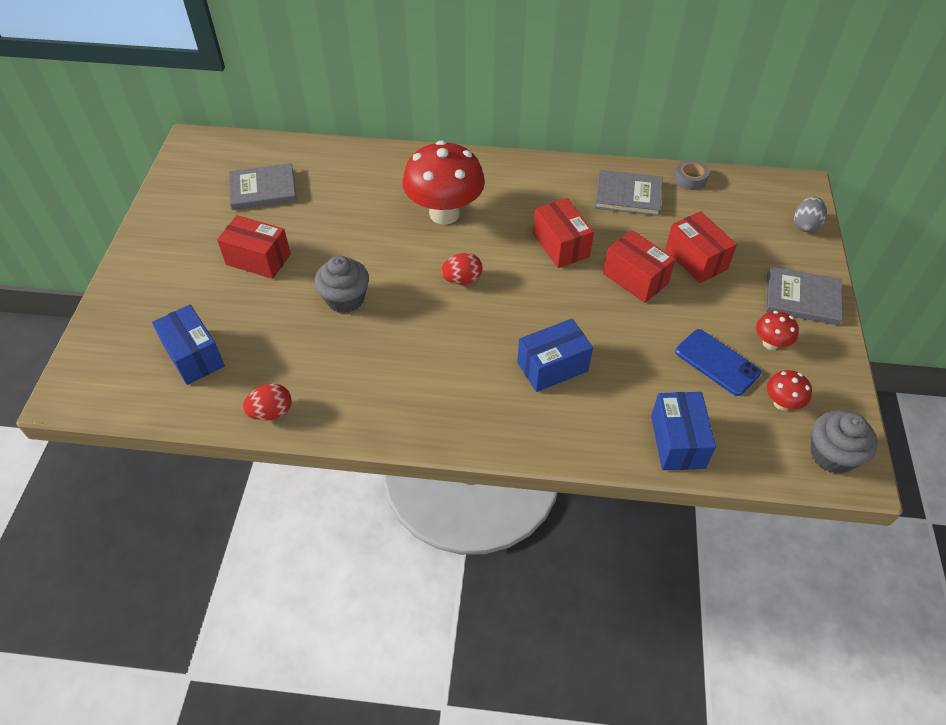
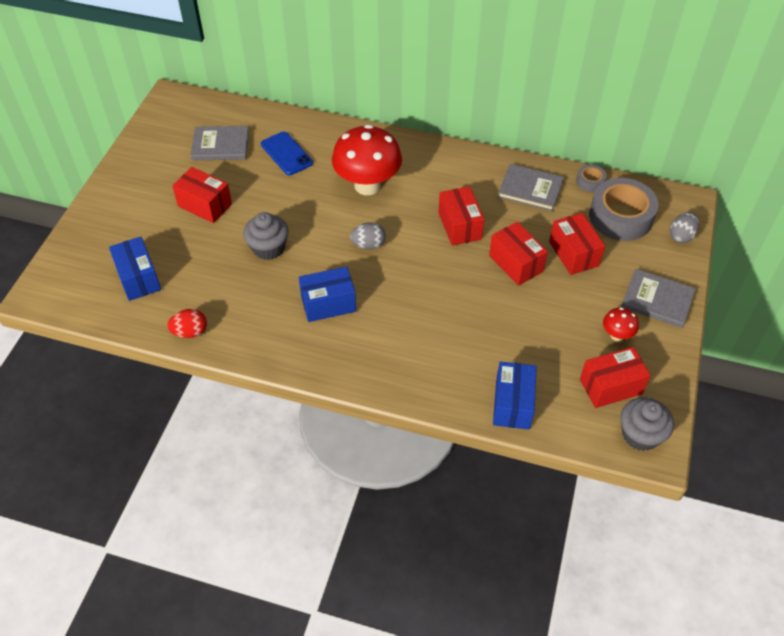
camera: 10 degrees right, 0 degrees up
(462, 280) = (368, 245): red egg -> grey egg
(552, 367) = (425, 328): blue box -> blue box (328, 304)
(717, 362) = (565, 344): blue phone -> blue phone (286, 154)
(734, 212) = (620, 217): none -> grey tape
(781, 403) = (610, 386): red mushroom -> red box

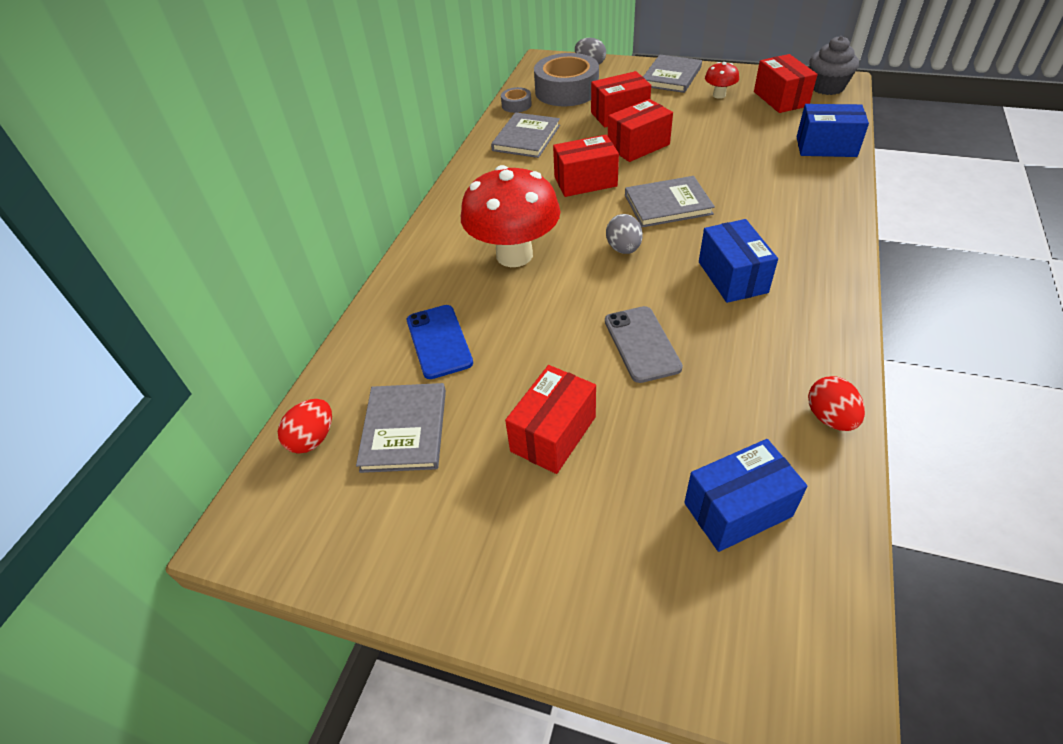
camera: 85 degrees left, 5 degrees down
(222, 112) = (313, 439): none -> red egg
(268, 248) = (641, 344): grey cupcake -> grey phone
(286, 154) = (439, 341): blue phone -> blue phone turned 75 degrees counterclockwise
(423, 275) = (667, 204): none -> grey book

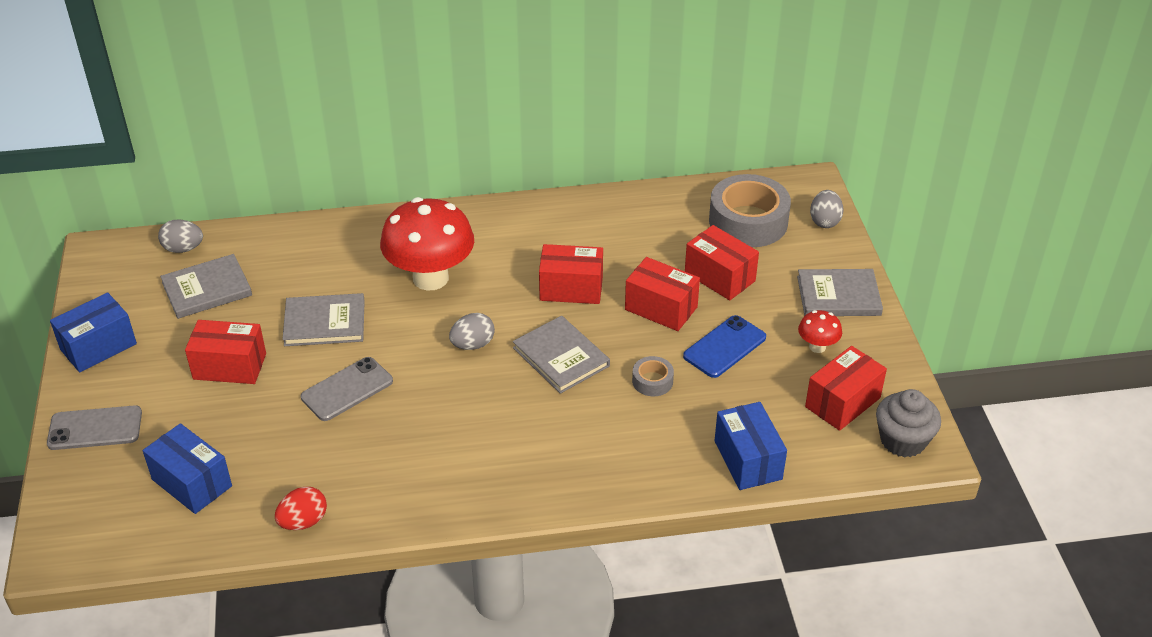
camera: 60 degrees right, 5 degrees down
(313, 439) = (183, 249): red egg -> grey egg
(439, 341) = (303, 273): blue phone -> blue phone (724, 347)
(516, 105) = (692, 194): grey tape -> grey tape (652, 381)
(526, 138) = (629, 223): grey book -> grey book (324, 322)
(585, 181) = (571, 288): red box -> red box turned 45 degrees counterclockwise
(595, 603) = (95, 428): none -> grey phone
(732, 277) = (464, 427): blue box -> blue box (98, 347)

